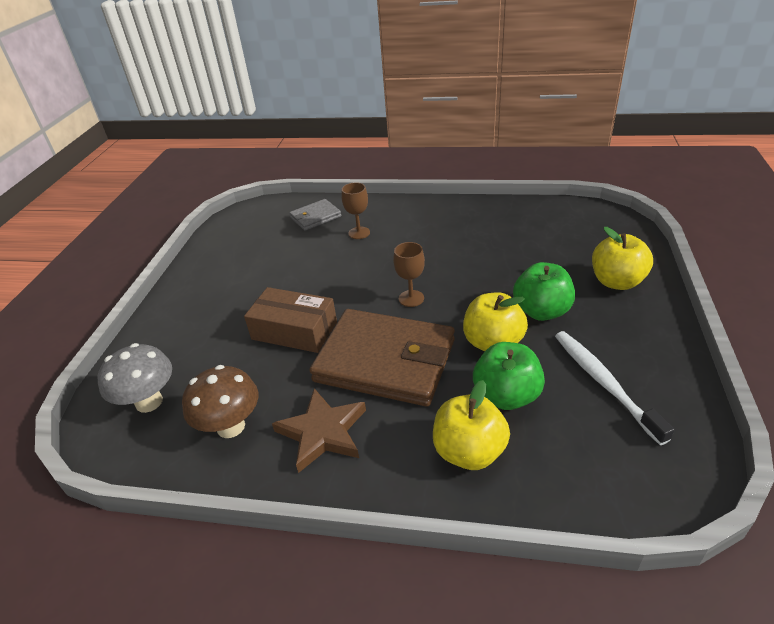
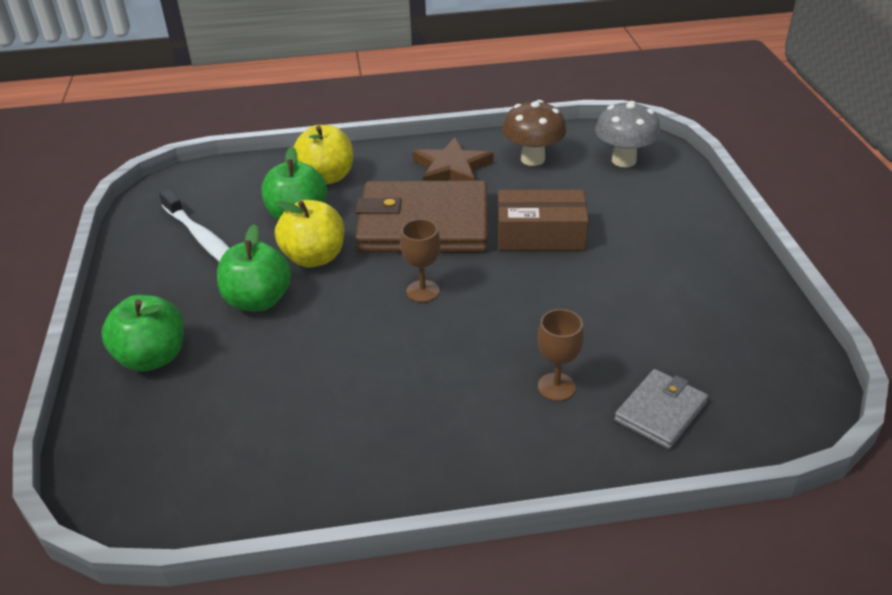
camera: 160 degrees right, 0 degrees up
(616, 282) = (152, 357): yellow apple -> green apple

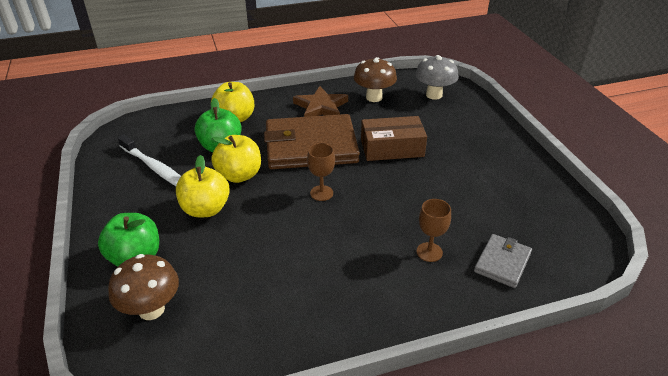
camera: 10 degrees left, 0 degrees up
(159, 427) = (151, 309): none -> brown mushroom
(258, 301) = (205, 209): green apple -> yellow apple

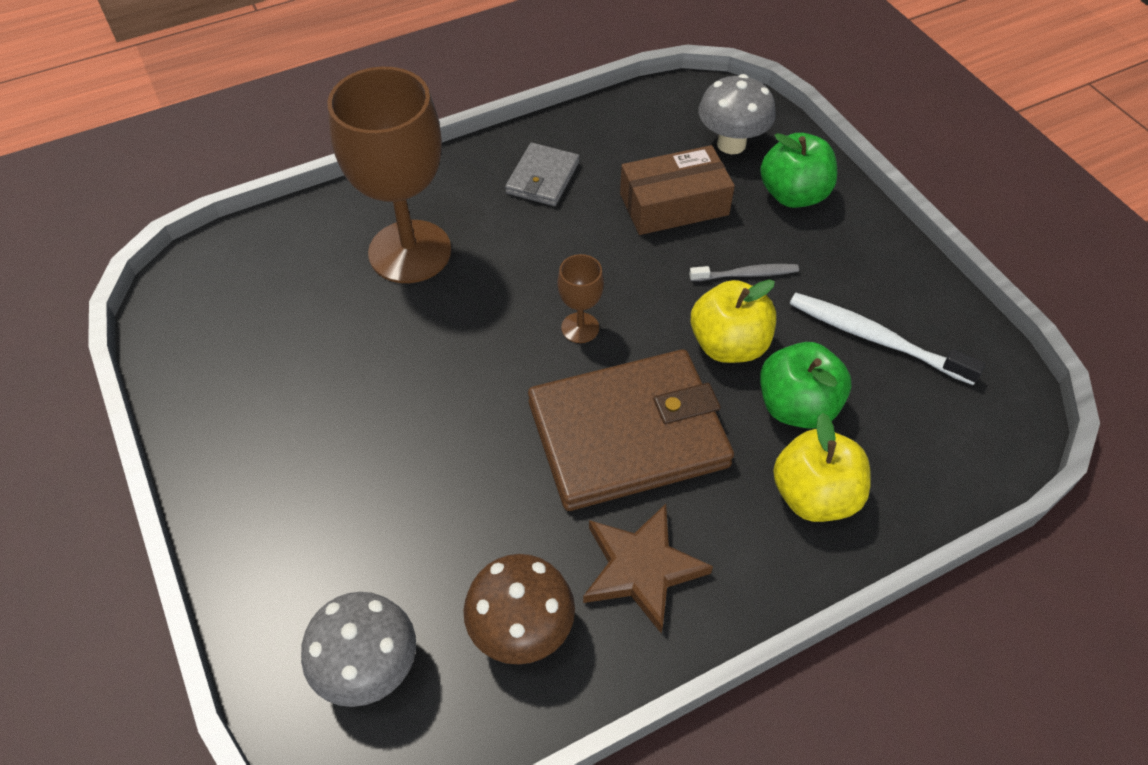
camera: 170 degrees right, 15 degrees up
(151, 309) = (731, 144): brown mushroom -> grey mushroom
(205, 209) = (746, 274): yellow apple -> grey toothbrush
(392, 148) = (469, 453): brown box -> brown box (674, 204)
(429, 252) = (410, 252): brown goblet -> brown goblet, size x2.30
(502, 262) = (312, 250): grey wallet -> grey wallet (542, 178)

